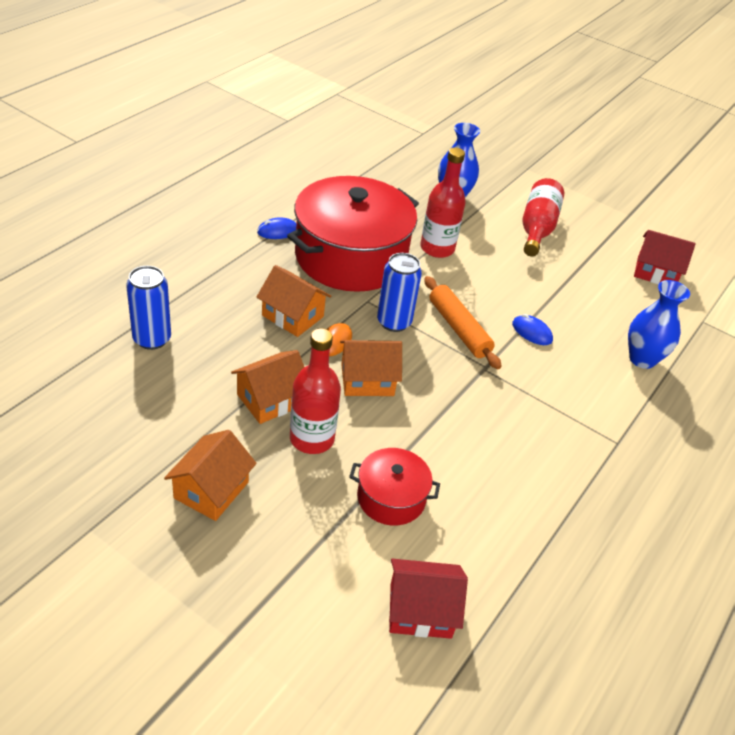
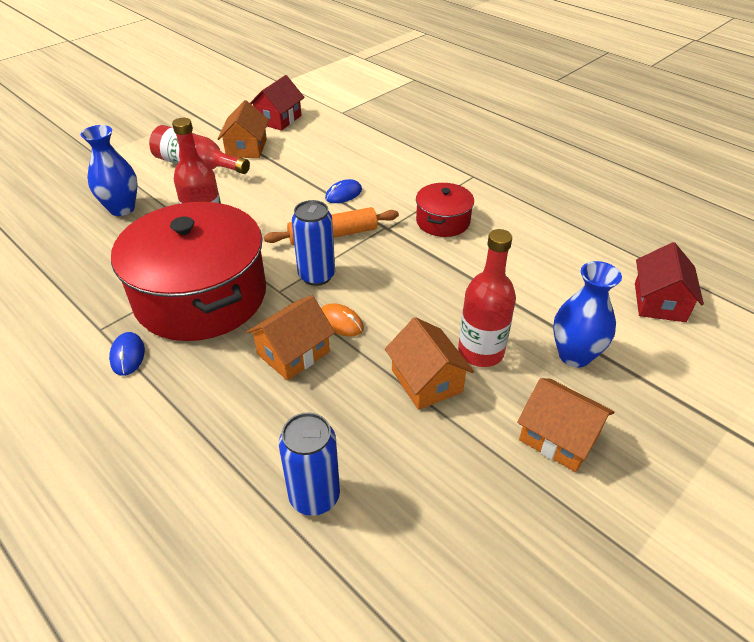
camera: 75 degrees left, 0 degrees up
(367, 380) = (399, 304): orange house -> orange house (246, 148)
(391, 498) = (547, 305): red pot -> red pot (442, 221)
(642, 359) = (382, 147): blue vase -> blue vase (574, 355)

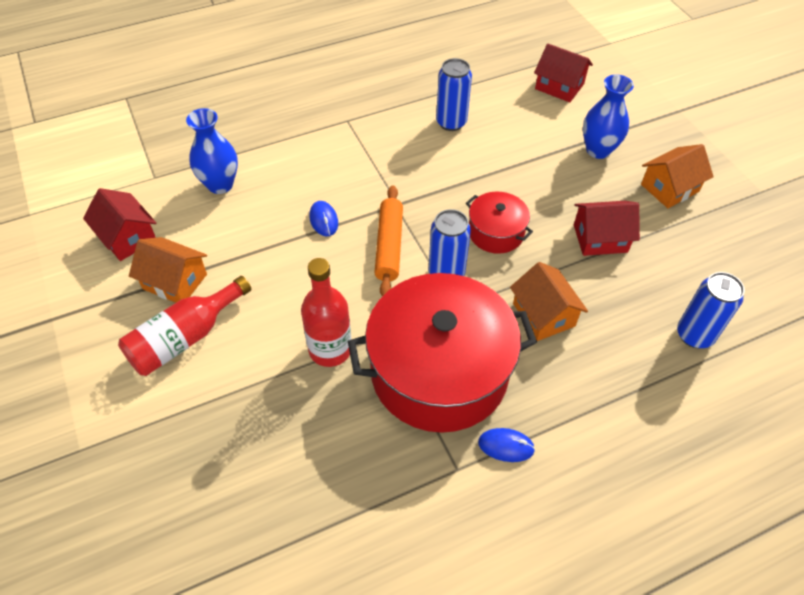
camera: 70 degrees left, 10 degrees up
(122, 208) = (237, 430): blue vase -> blue vase (220, 184)
(341, 322) = (516, 272): orange mouse -> none
(426, 381) = (600, 238): orange house -> red house
(442, 221) = (406, 164): red pot -> red pot (496, 232)
(481, 352) = (579, 198): red bottle -> none
(523, 235) = (451, 122): none -> blue can

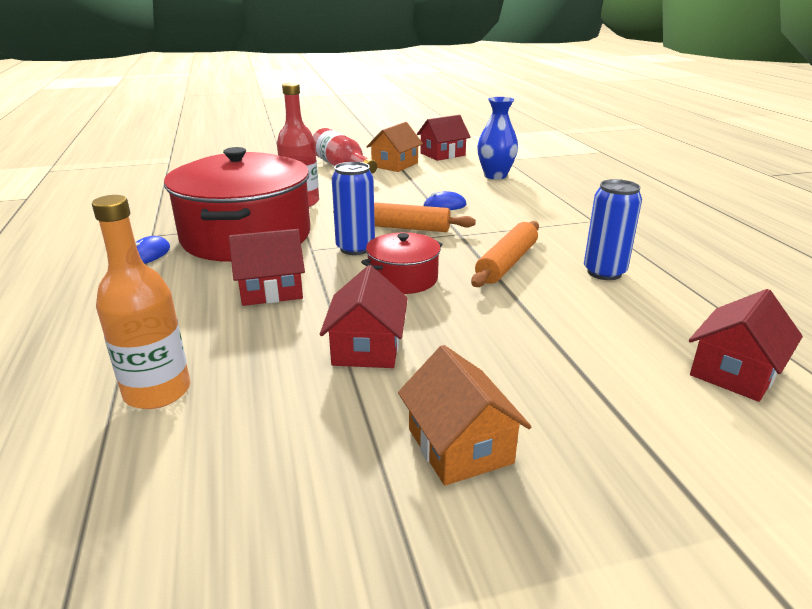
camera: 100 degrees right, 25 degrees down
(449, 173) = (506, 263): none -> orange rolling pin
(543, 314) = (271, 290): orange house -> red house
(598, 150) = (561, 382): blue vase -> none
(694, 335) = (157, 392): blue can -> orange bottle

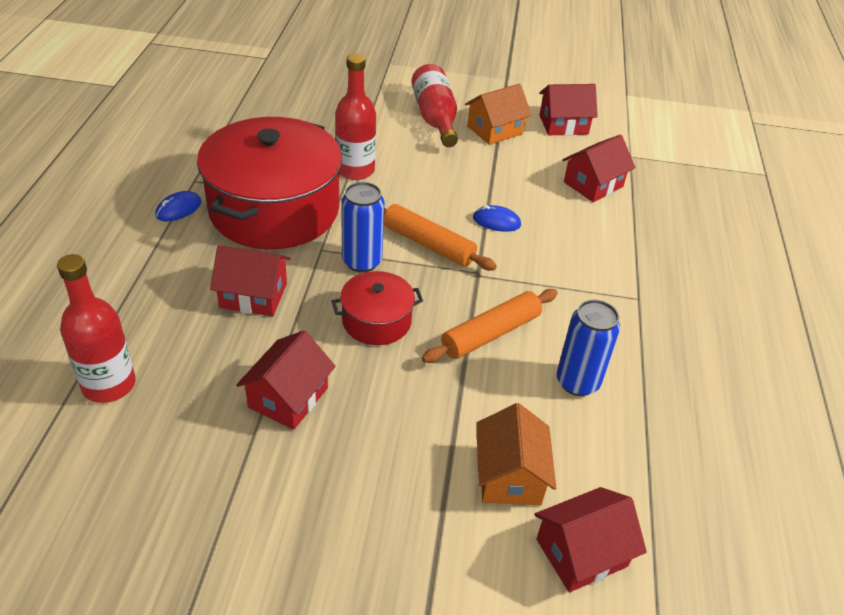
camera: 20 degrees right, 15 degrees up
(157, 392) = (109, 385): orange bottle -> red bottle
(460, 446) = (288, 529): orange house -> orange house (510, 475)
(495, 176) = (593, 184): blue vase -> red house

